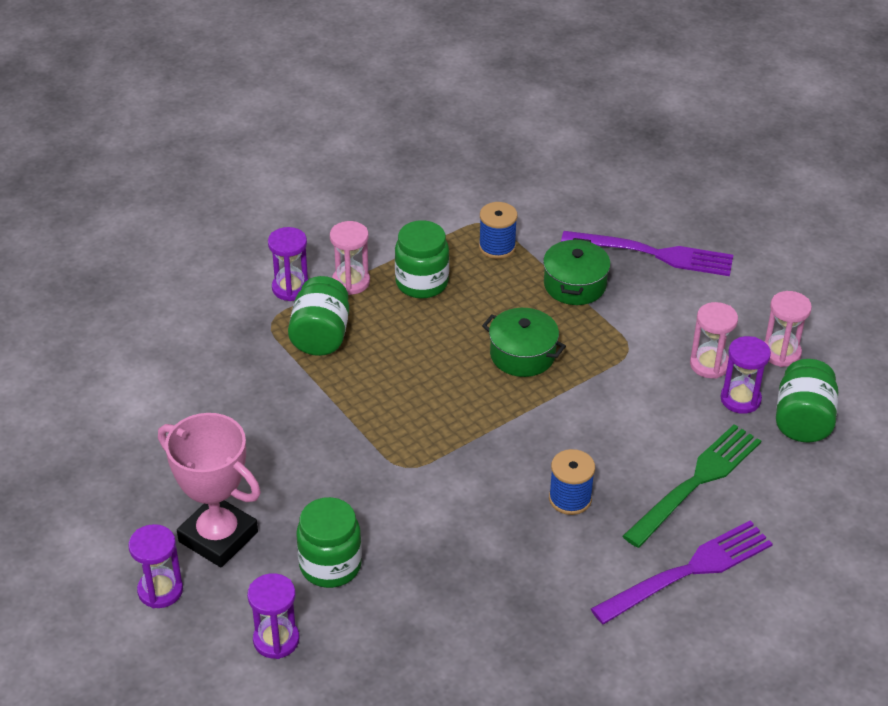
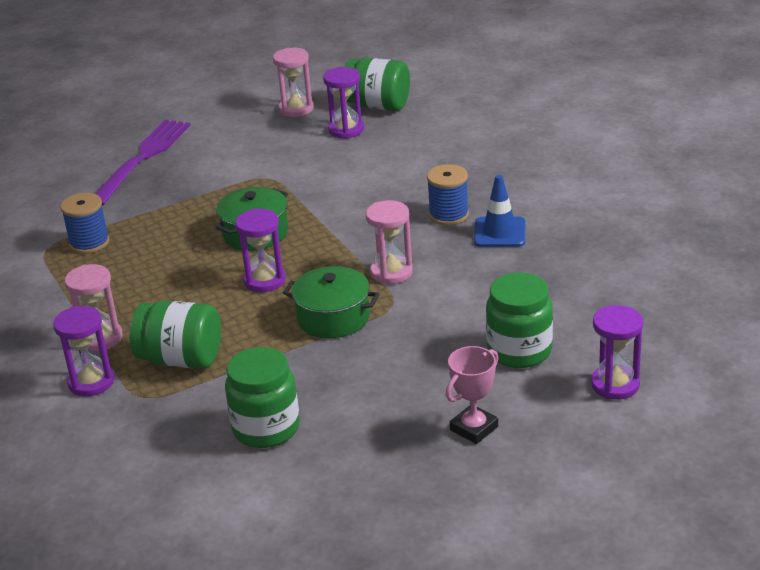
camera: 80 degrees left, 10 degrees down
(160, 590) = (548, 469): purple hourglass -> purple hourglass (264, 280)
(218, 537) = (474, 428): pink trophy -> pink trophy, size x0.54
(422, 283) = (124, 290): green jar -> green jar (266, 428)
(539, 543) = (499, 232): none -> blue traffic cone
(574, 285) = (167, 201): green pot -> green pot (333, 317)
(688, 571) = (536, 164): purple fork -> none
(696, 482) = (438, 155): green fork -> none
(709, 364) = (300, 141): pink hourglass -> pink hourglass (391, 272)

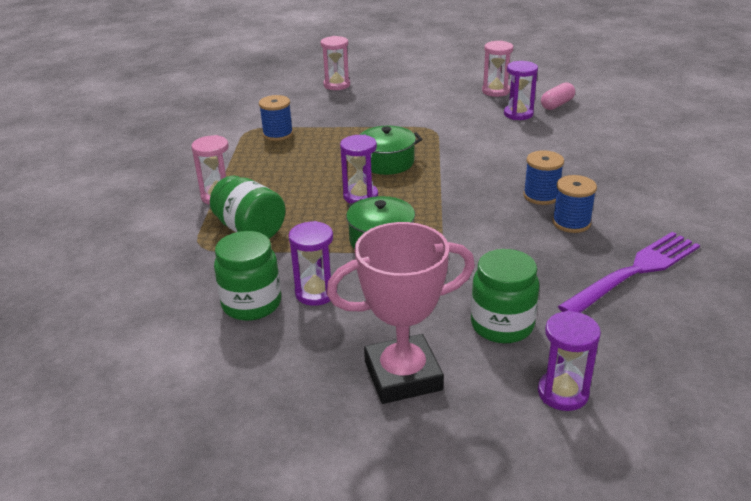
camera: 30 degrees right, 0 degrees up
(91, 382) = (181, 223): purple hourglass -> purple hourglass (316, 293)
(143, 158) = (364, 93): purple fork -> purple fork (635, 271)
(377, 106) = (557, 104): green jar -> pink capsule
(391, 272) = (456, 223): pink hourglass -> pink hourglass (337, 85)
(474, 428) = (403, 376): pink trophy -> pink trophy, size x1.85
(499, 232) = (571, 223): blue traffic cone -> blue spool

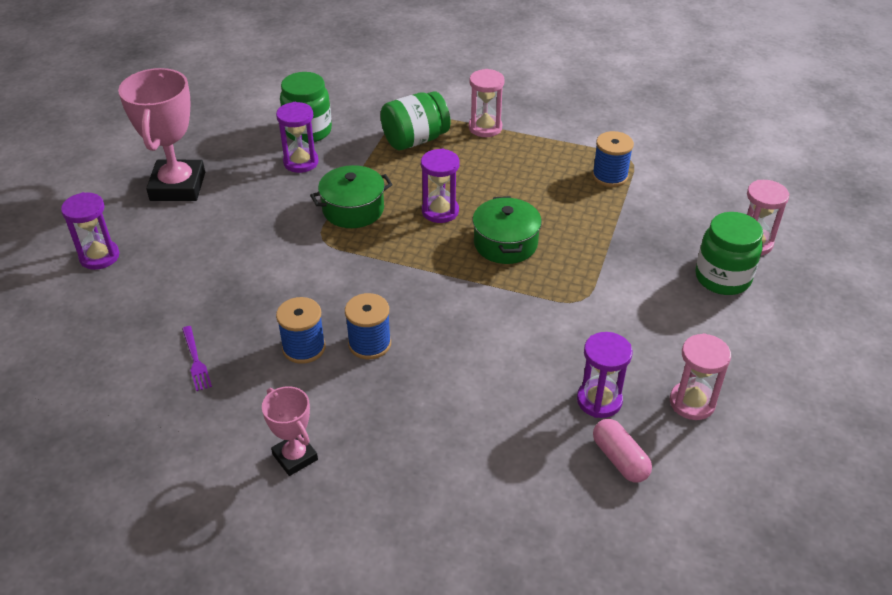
camera: 105 degrees right, 10 degrees up
(502, 325) = (190, 249): green jar -> green jar (722, 278)
(635, 271) = (196, 361): purple fork -> purple fork, size x0.44
(670, 201) = (295, 457): none -> pink trophy

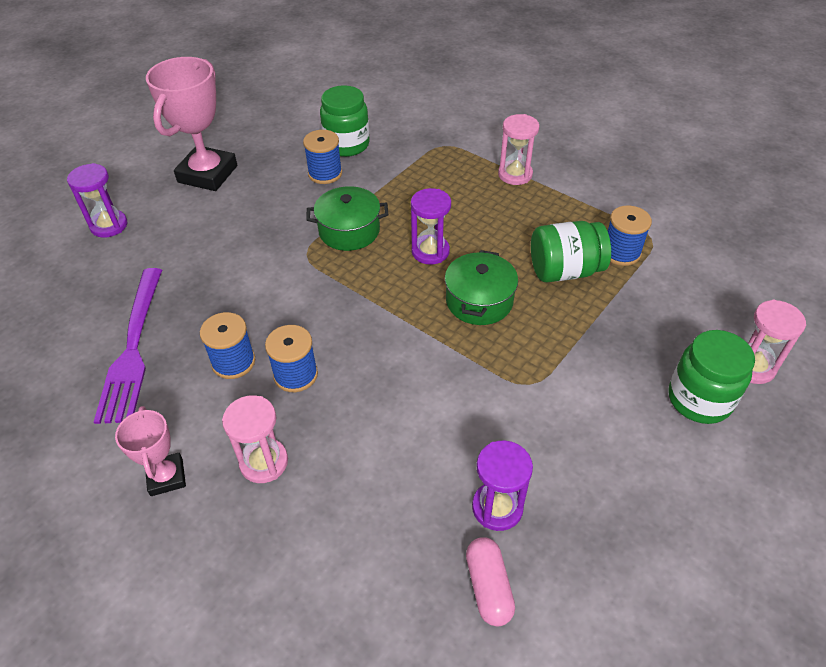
camera: 20 degrees right, 5 degrees up
(196, 361) = (133, 349): purple fork -> purple fork, size x2.29
(301, 162) = (325, 173): purple hourglass -> blue spool
(415, 140) = (441, 173): green jar -> green jar (565, 271)
(692, 402) = (600, 542): pink hourglass -> pink hourglass (264, 462)

